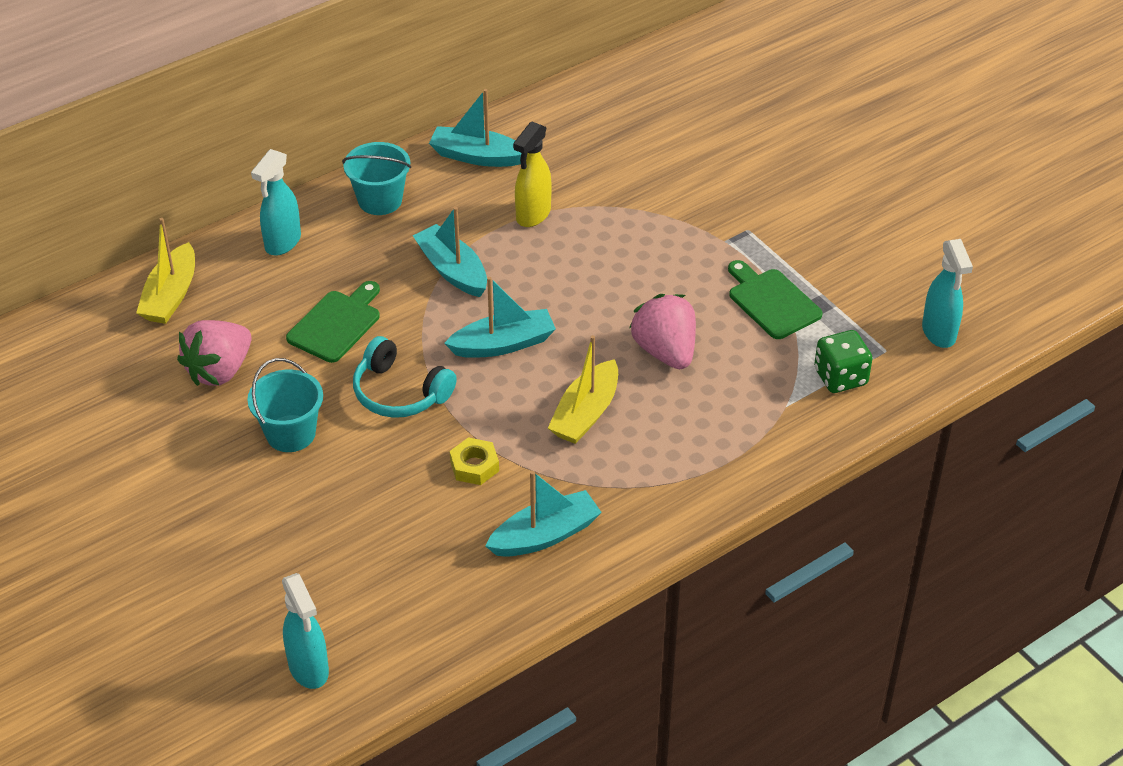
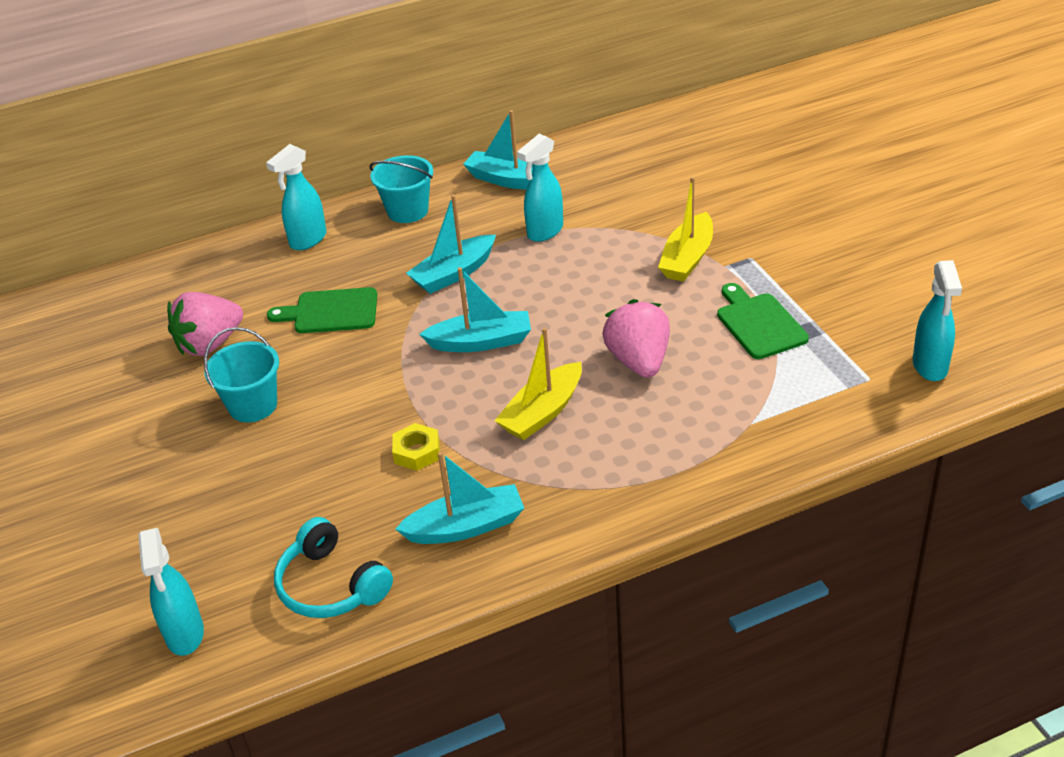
camera: 15 degrees right, 5 degrees down
(171, 296) = (193, 277): yellow boat -> yellow boat (687, 258)
(336, 324) = (331, 312): green cutting board -> green cutting board turned 135 degrees counterclockwise
(400, 392) = (368, 377): turquoise headphones -> turquoise headphones (331, 585)
(452, 270) = (454, 274): turquoise boat -> turquoise boat turned 105 degrees counterclockwise
(533, 215) = (544, 231): yellow spray bottle -> turquoise spray bottle
(840, 377) = (815, 400): green dice -> none

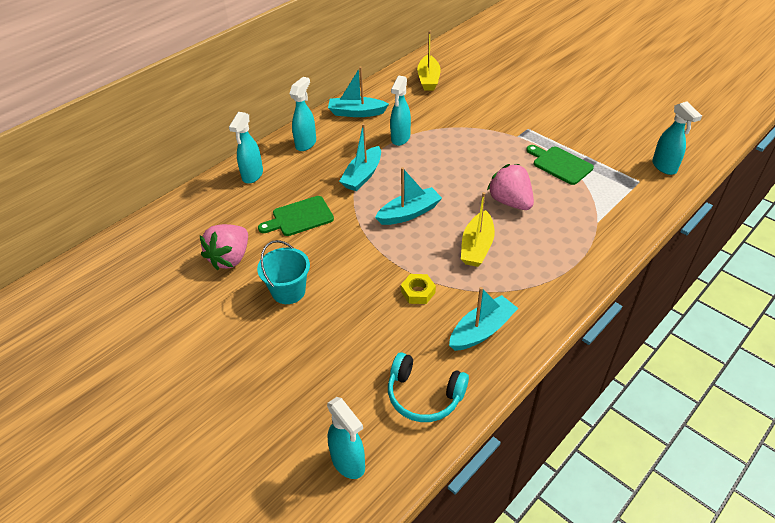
camera: 25 degrees left, 5 degrees up
(407, 211) = (306, 143): turquoise bucket -> turquoise spray bottle
(687, 258) = (494, 136): yellow boat -> yellow boat (428, 79)

